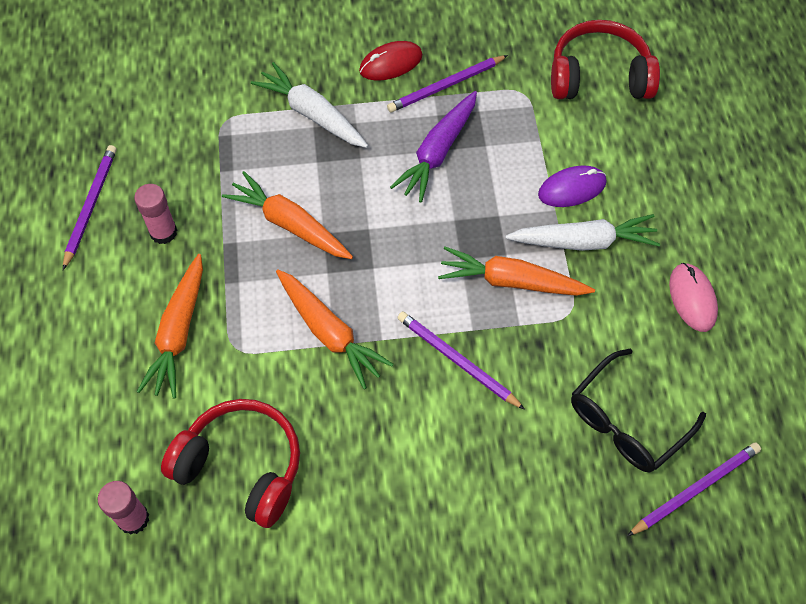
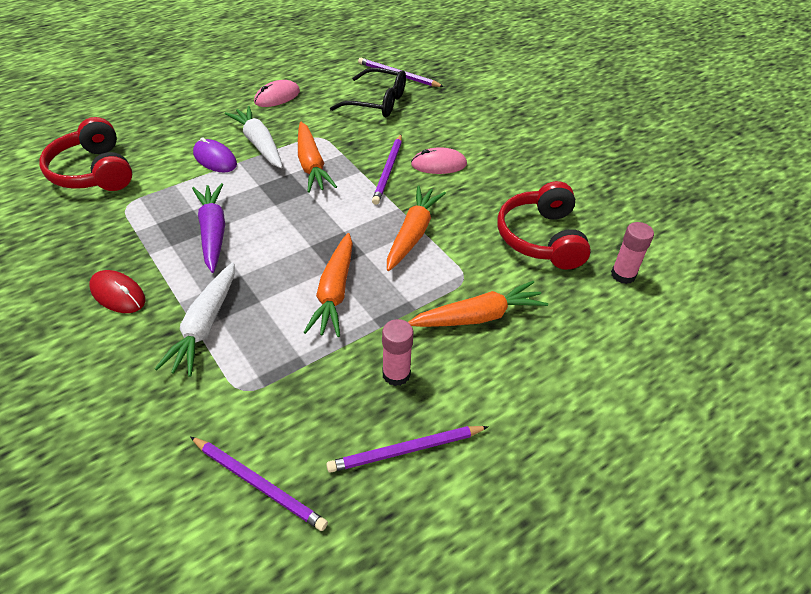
camera: 120 degrees left, 15 degrees down
(438, 152) = (213, 232): purple carrot -> purple carrot turned 105 degrees counterclockwise
(440, 427) = (439, 164): none -> pink mouse
(446, 86) = (134, 250): purple pencil -> purple pencil (258, 484)

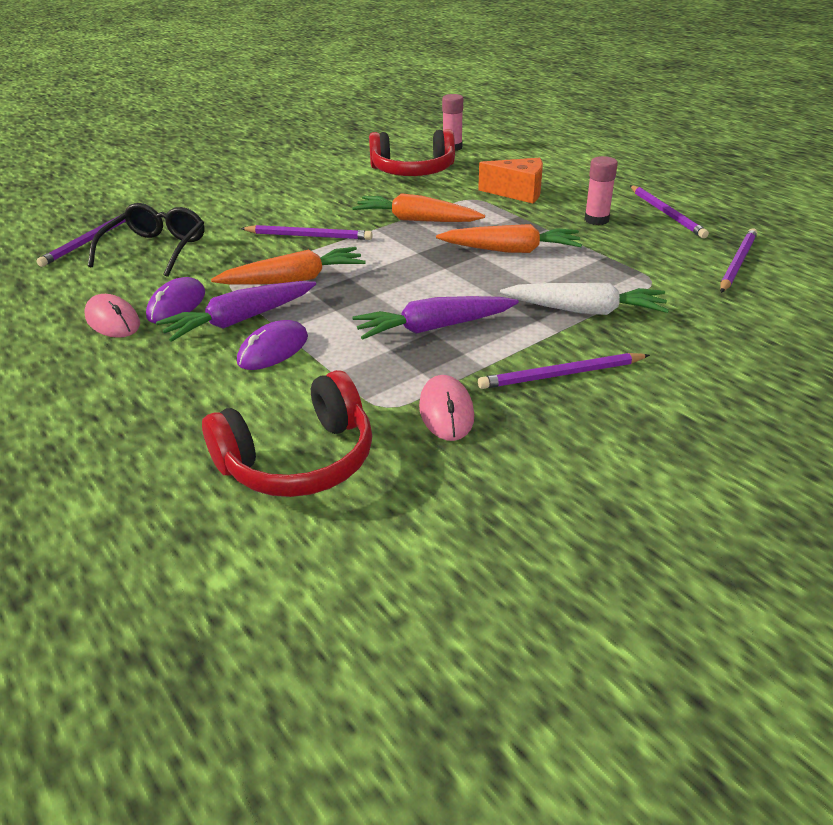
camera: 90 degrees left, 10 degrees down
(118, 294) = (562, 375): red mouse -> purple pencil
(259, 144) = (240, 320): white carrot -> purple carrot
(289, 118) = (176, 305): none -> purple mouse
(439, 164) = (298, 212): pink mouse -> pink mouse (446, 411)
(478, 316) = (518, 193): orange carrot -> orange cheese

